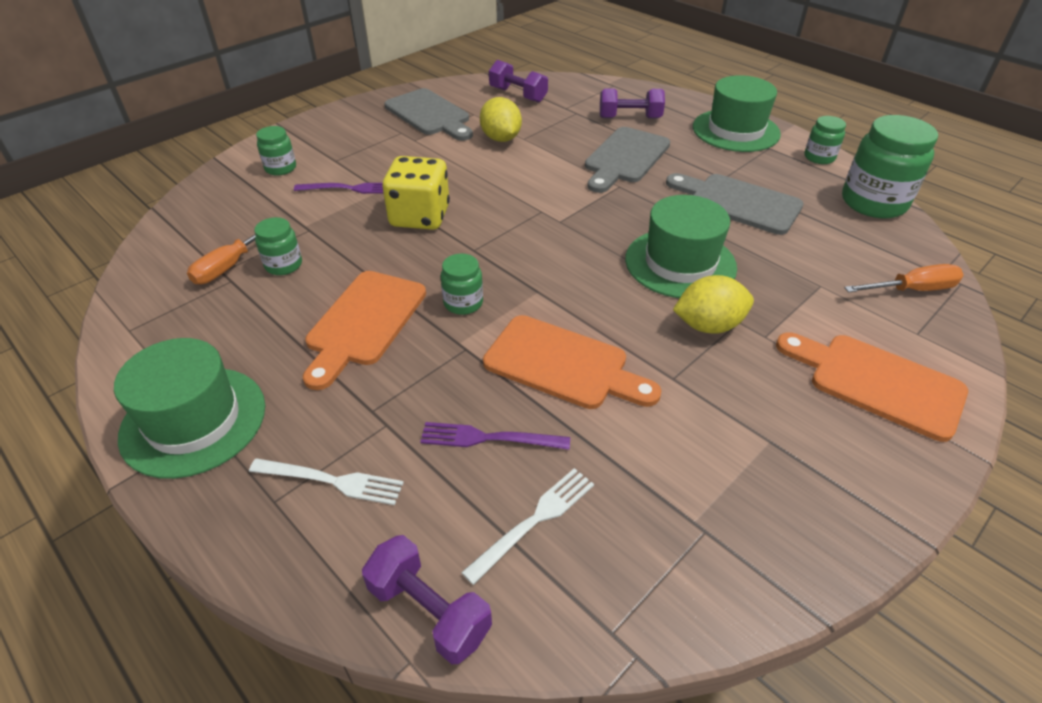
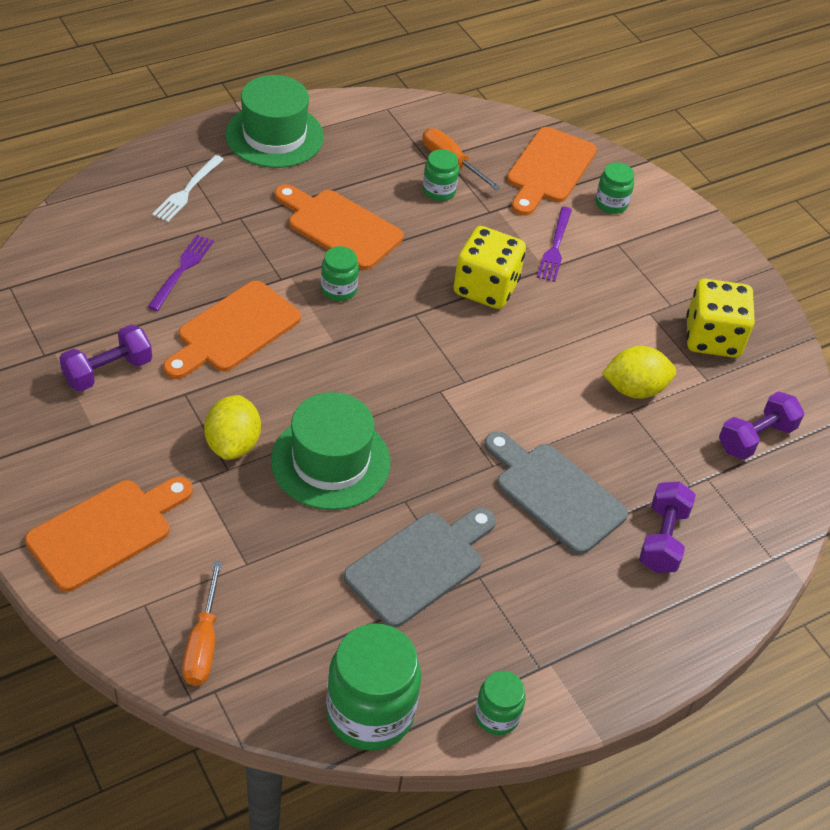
camera: 100 degrees right, 5 degrees up
(235, 205) = (549, 169): none -> orange cutting board
(429, 115) = (712, 338): grey cutting board -> yellow dice
(429, 610) = (71, 217): purple dumbbell -> purple dumbbell (108, 371)
(534, 521) = (102, 275): white fork -> none
(735, 130) = (597, 650): green hat -> none

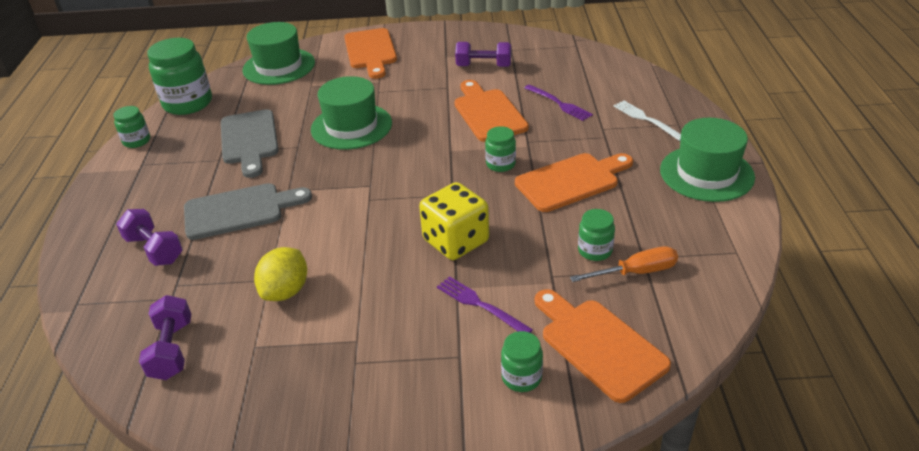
camera: 125 degrees right, 10 degrees down
(108, 371) = (483, 66): purple dumbbell -> purple dumbbell turned 75 degrees counterclockwise
(203, 643) = (279, 66): orange screwdriver -> green hat
(233, 444) = (395, 96): yellow lemon -> none
(712, 338) = (293, 375): yellow dice -> none

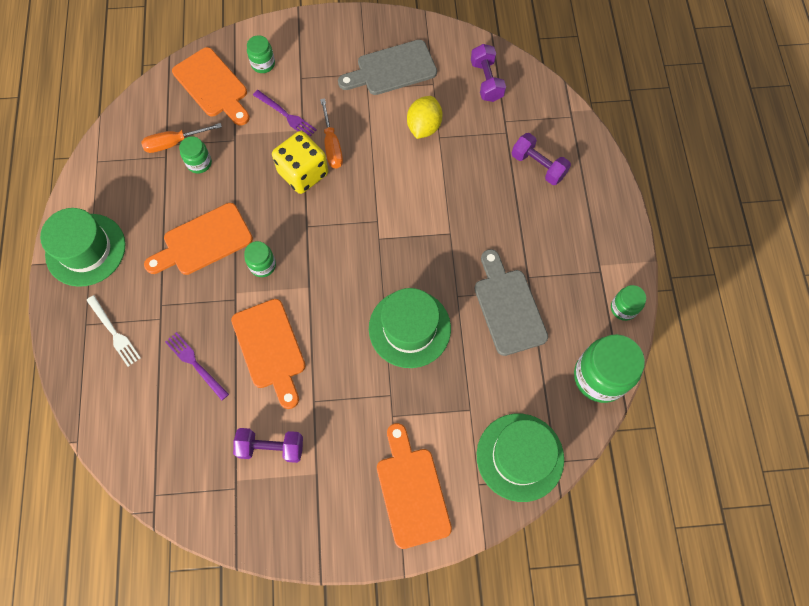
camera: 175 degrees right, 30 degrees up
(240, 211) = (484, 208): grey cutting board -> grey cutting board (392, 69)
(416, 270) = (332, 145): none -> orange screwdriver

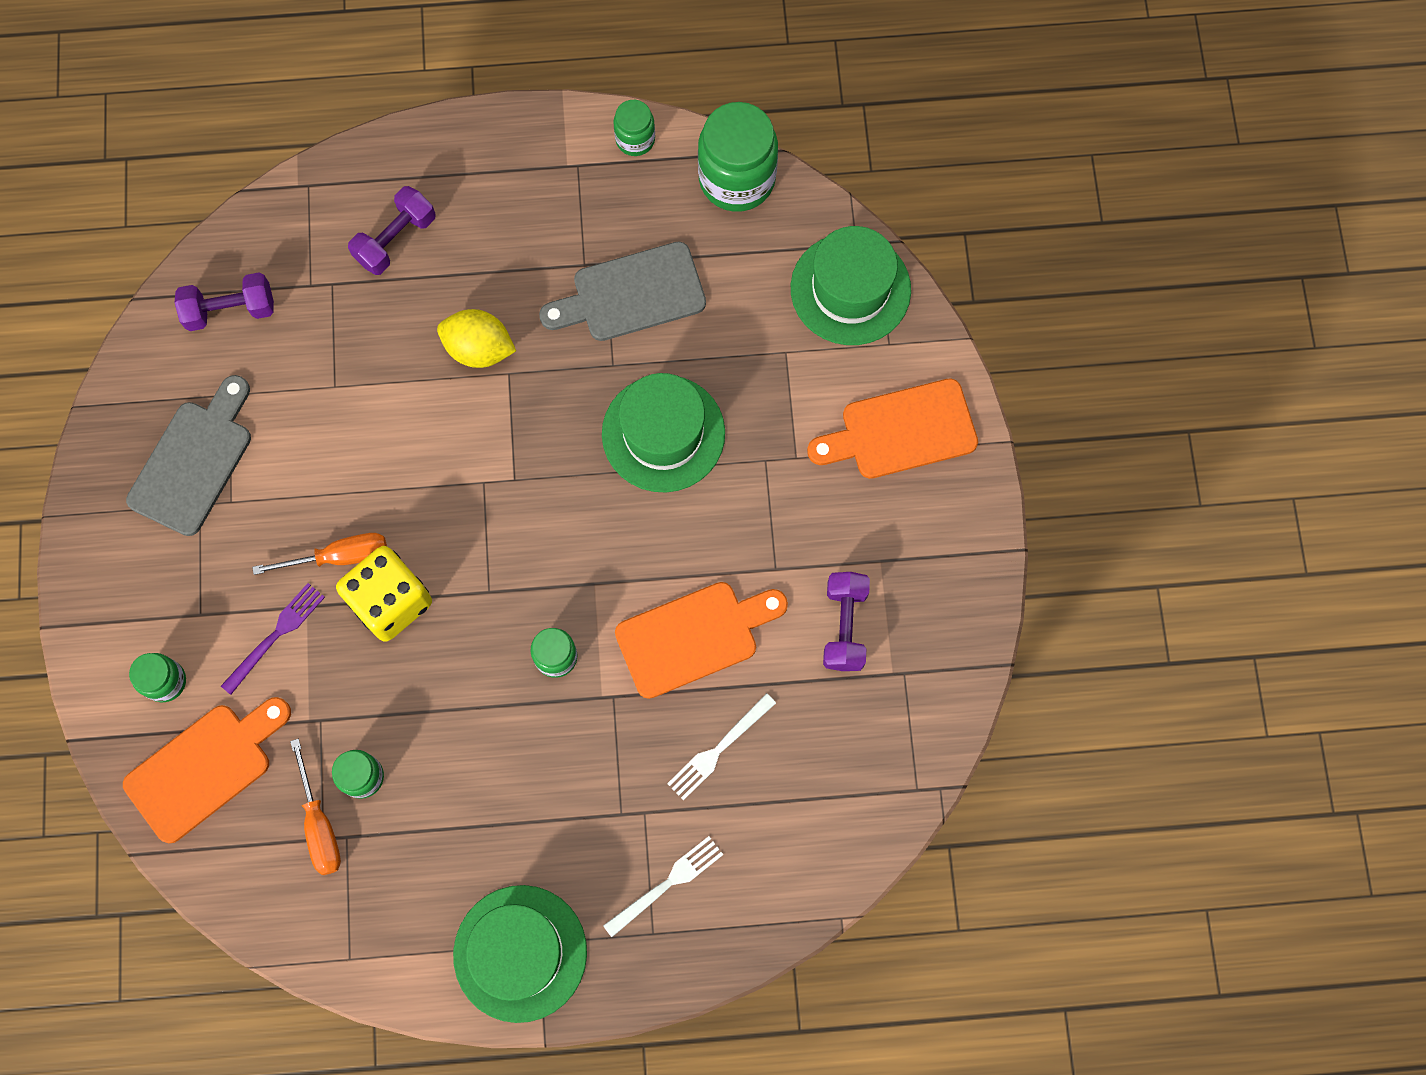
camera: 90 degrees left, 5 degrees up
(195, 364) = (718, 749): purple fork -> white fork
(203, 241) = (510, 756): orange cutting board -> none
(392, 69) = (194, 461): grey cutting board -> grey cutting board turned 135 degrees counterclockwise
(424, 127) = (313, 410): yellow lemon -> yellow lemon (479, 349)

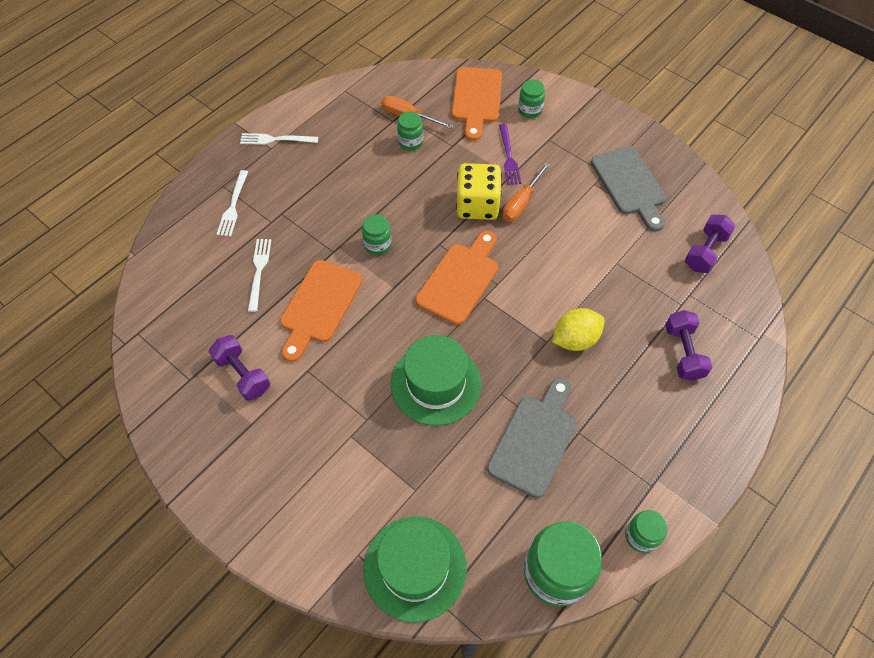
camera: 135 degrees right, 15 degrees down
(520, 953) = (276, 139): green hat -> white fork
(900, 431) = (302, 506): orange cutting board -> orange cutting board (460, 279)

